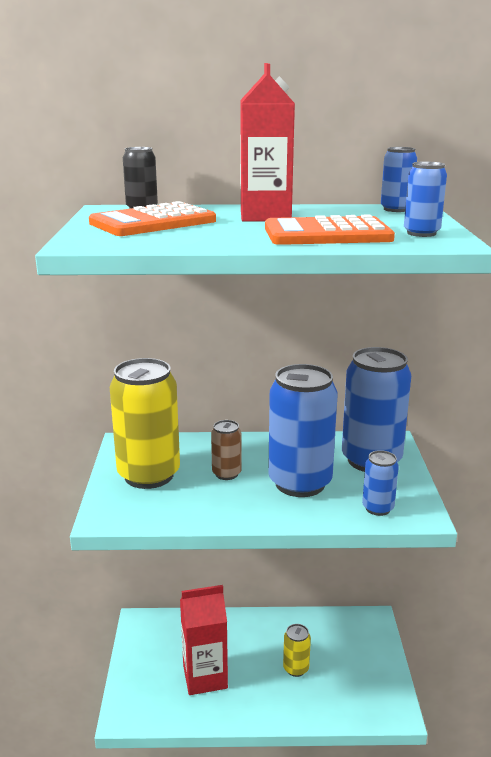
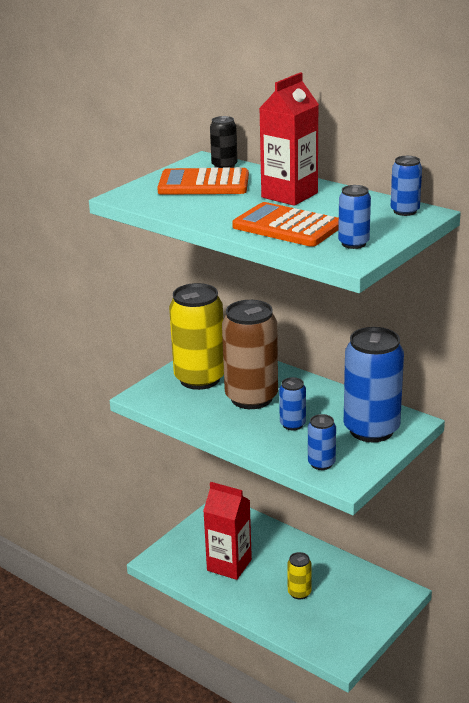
camera: 40 degrees right, 5 degrees up
(226, 473) = (251, 398): brown can -> brown can, size x2.12
(300, 483) = (292, 424): blue can -> blue can, size x0.47

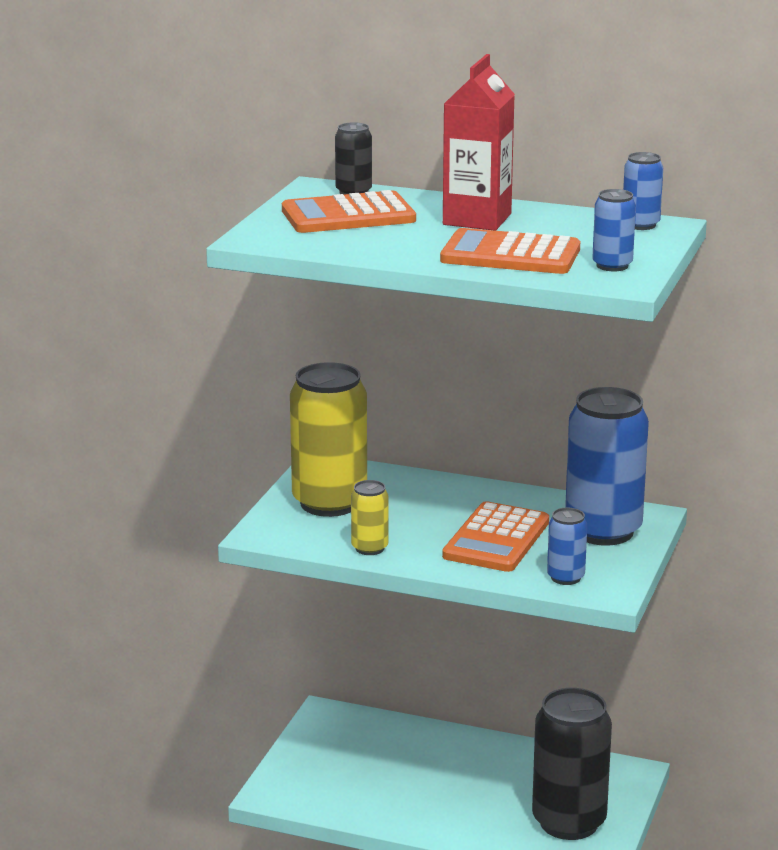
camera: 20 degrees left, 5 degrees down
(229, 565) = (379, 781): red carton -> none
(251, 398) = (418, 516): brown can -> none
(292, 424) = (496, 539): blue can -> orange calculator
(299, 593) = (496, 797): yellow can -> yellow can (369, 548)
(338, 623) = (569, 822): none -> black can

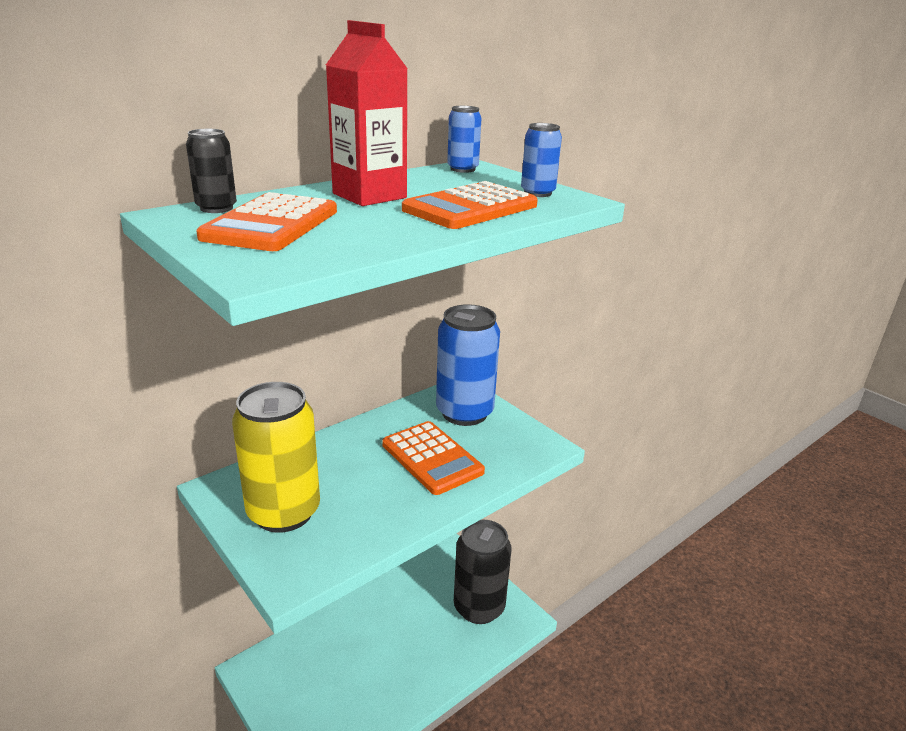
camera: 60 degrees left, 5 degrees up
(369, 548) = (382, 525): yellow can -> none
(565, 577) = (514, 454): blue can -> none

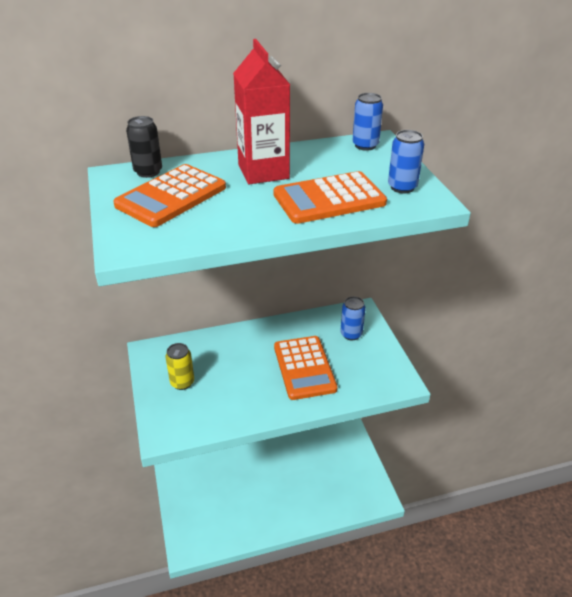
camera: 25 degrees right, 10 degrees up
(284, 512) = (182, 382): yellow can -> yellow can, size x0.47
(464, 413) = (351, 334): blue can -> blue can, size x0.47
(479, 607) = (348, 479): black can -> none

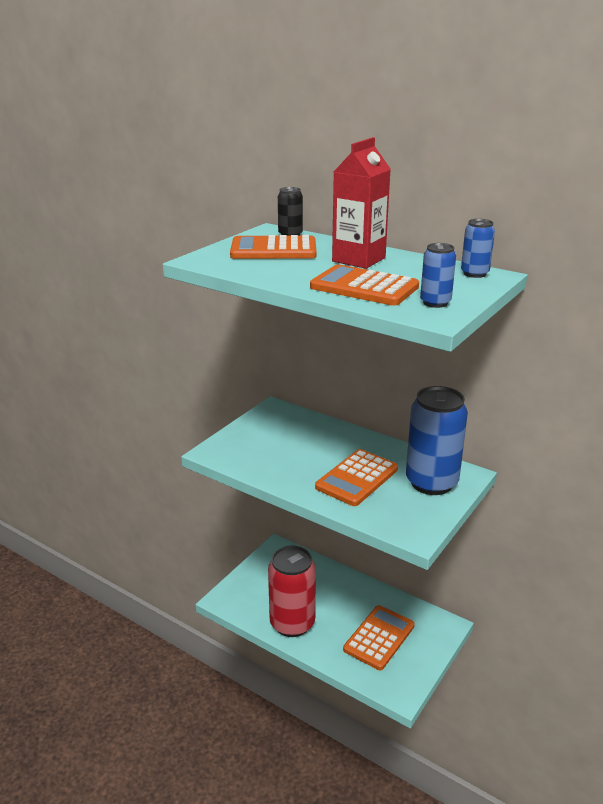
camera: 50 degrees right, 10 degrees down
(182, 382) = (264, 435): yellow can -> none
(260, 517) = (292, 623): none -> red can
(323, 474) = (379, 637): none -> orange calculator
(351, 334) = (431, 482): blue can -> blue can, size x2.12

